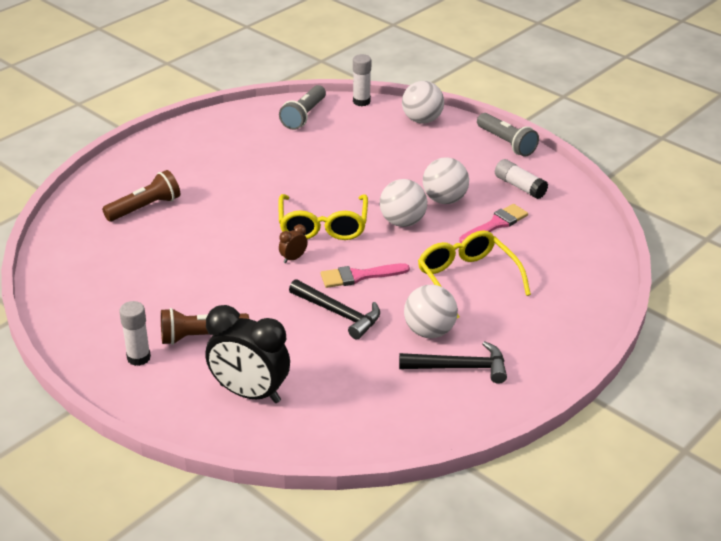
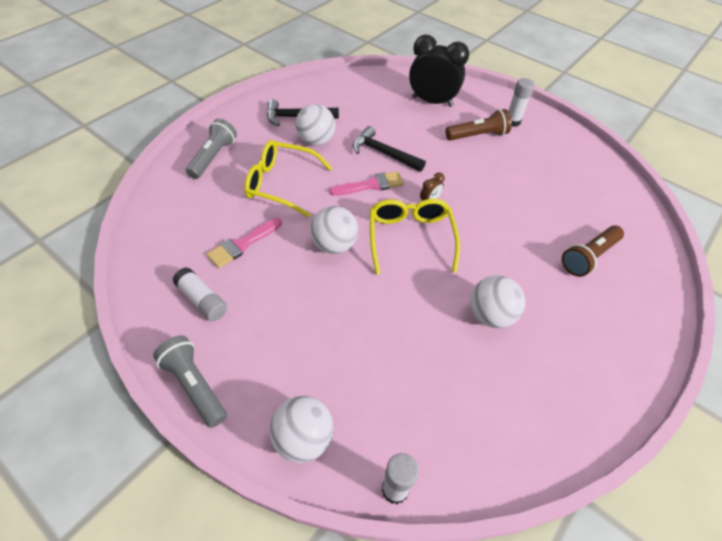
camera: 175 degrees right, 15 degrees up
(304, 116) = (473, 441): grey flashlight -> grey flashlight (213, 157)
(444, 200) = (289, 277): white ball -> white ball (490, 315)
(467, 279) = (281, 184): yellow glasses -> yellow glasses turned 135 degrees clockwise

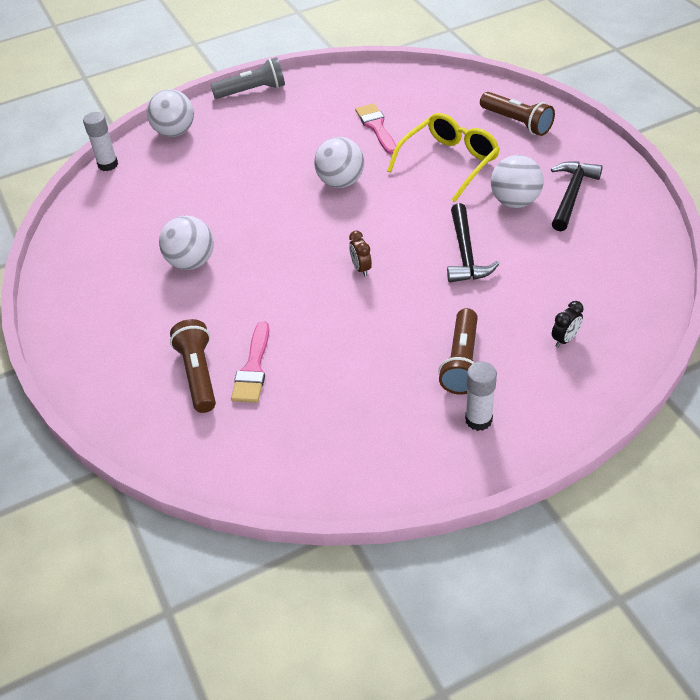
camera: 120 degrees right, 5 degrees down
(202, 300) = (327, 100): white glue stick -> none
(213, 157) = (517, 122): grey flashlight -> brown flashlight
(371, 185) = (413, 228): pink brush -> pink brush (253, 368)
(383, 153) = (465, 254): black hammer -> black hammer turned 120 degrees clockwise
(410, 238) = (317, 237): yellow glasses -> none
(432, 102) = (565, 339): black clock -> black clock, size x0.42

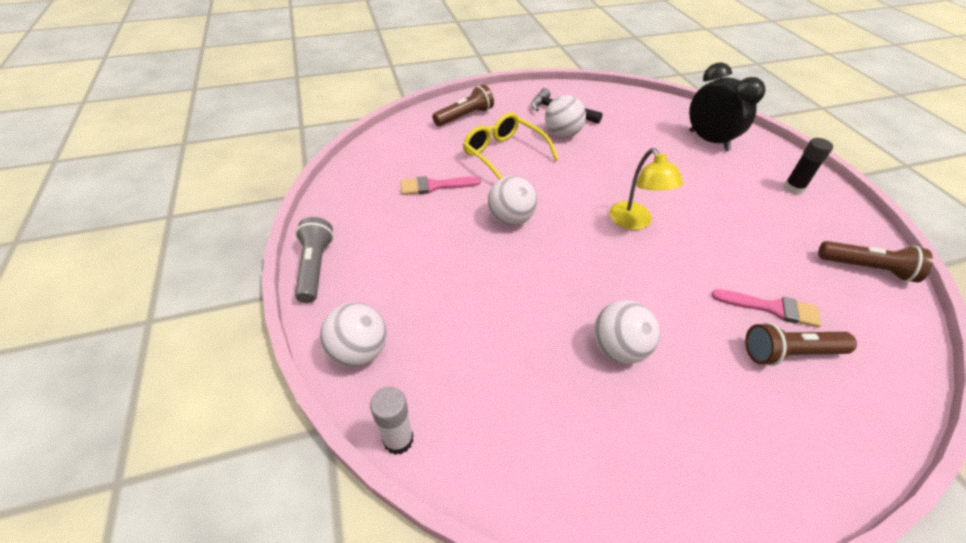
camera: 85 degrees left, 0 degrees up
(361, 268) = (635, 222): brown clock -> yellow lamp
(461, 362) = (738, 186): brown flashlight -> brown flashlight (867, 268)
(465, 254) = (620, 165): black hammer -> none
(478, 420) = (793, 188): white glue stick -> black glue stick
(565, 339) = (709, 141): black clock -> black clock, size x2.41

